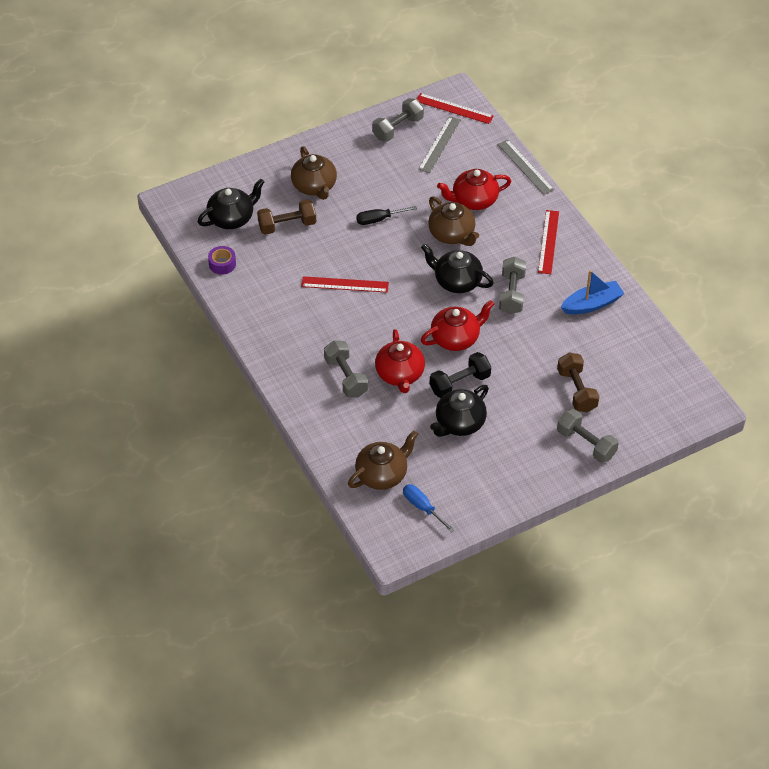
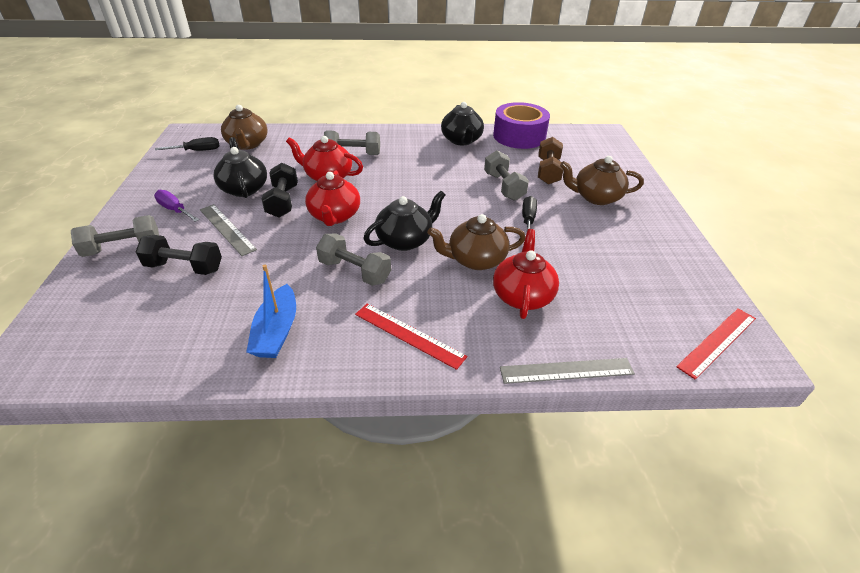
camera: 115 degrees right, 10 degrees down
(222, 264) = (519, 136): purple tape -> purple tape, size x2.20
(232, 218) = (571, 151): black teapot -> black teapot (461, 140)
(345, 284) = (454, 179): red ruler -> none
(398, 128) = (680, 277): grey dumbbell -> grey dumbbell (503, 186)
(423, 507) = (197, 151): blue screwdriver -> black screwdriver
(439, 144) = (640, 302): grey ruler -> grey ruler (227, 229)
(522, 448) = (175, 210): none -> purple screwdriver
(576, 390) = (184, 267): brown dumbbell -> black dumbbell

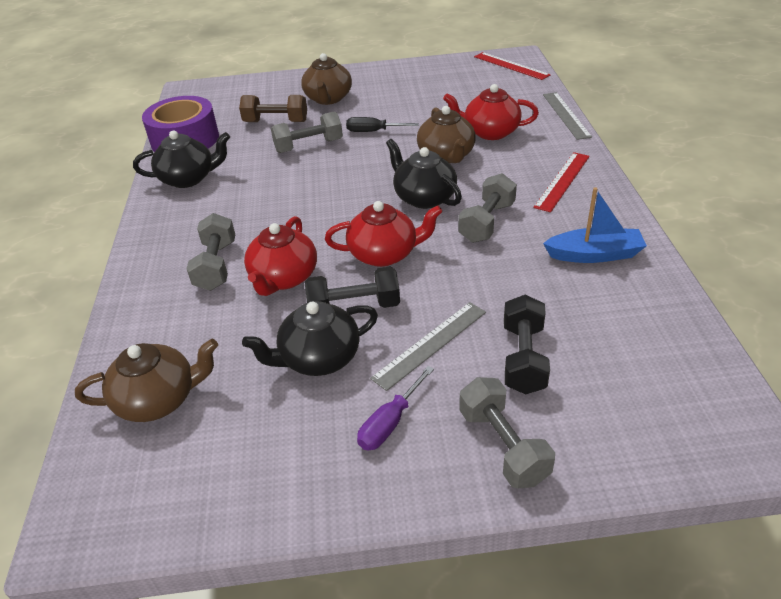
camera: 90 degrees left, 0 degrees up
(197, 151) = (174, 471): black screwdriver -> none

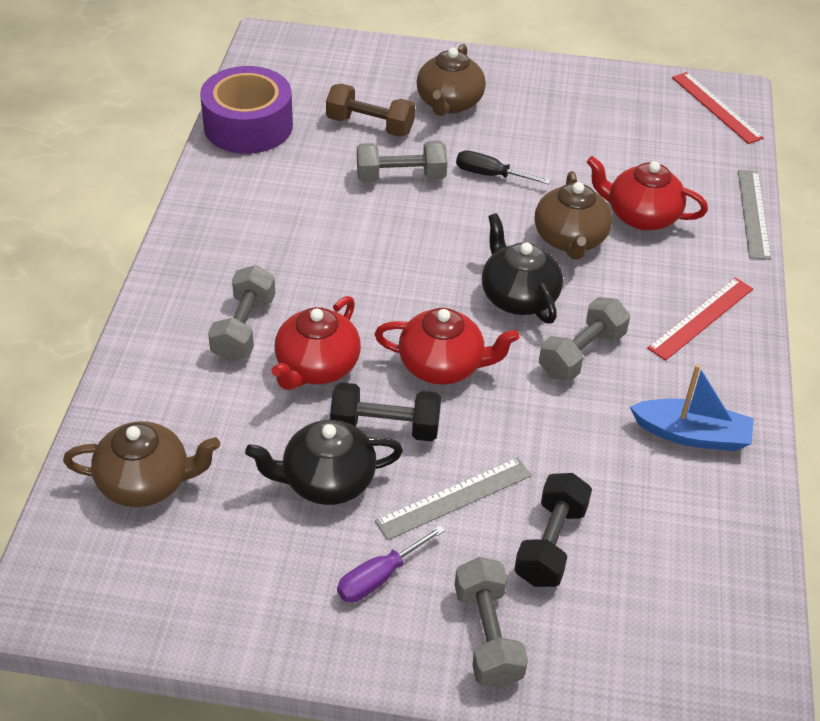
camera: 10 degrees right, 5 degrees up
(188, 178) = (239, 190): black teapot -> none

